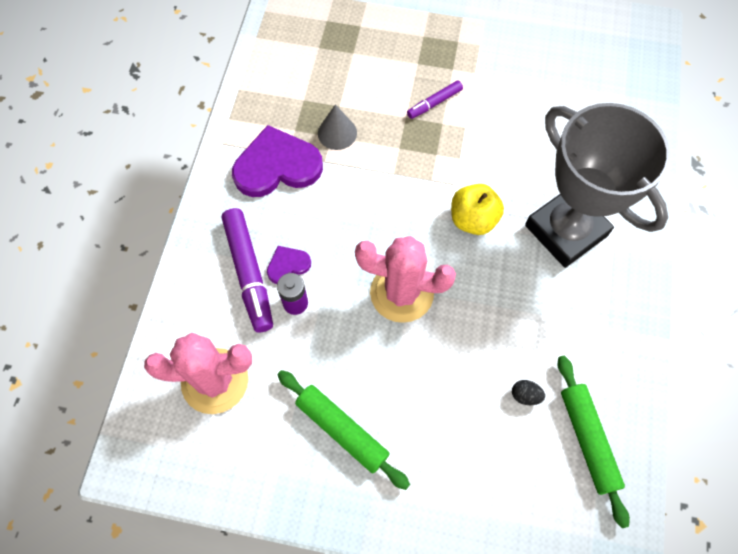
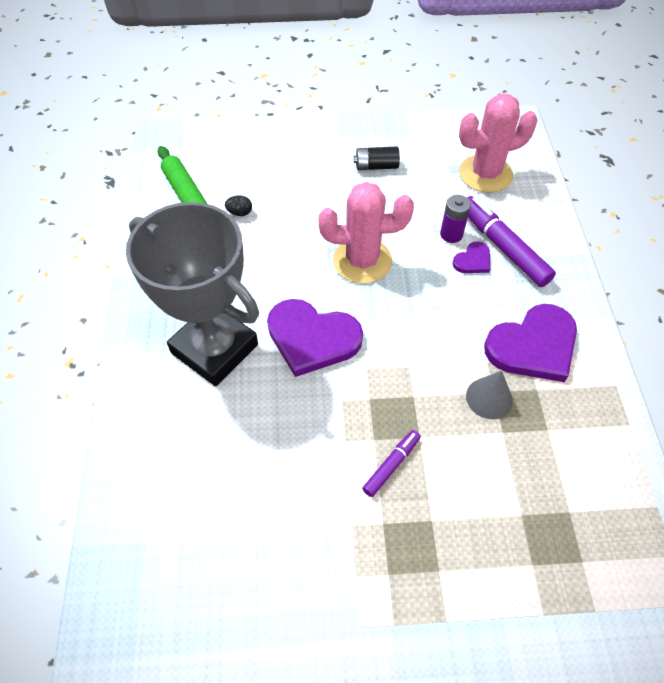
camera: 165 degrees right, 10 degrees down
(342, 430) = (376, 166): green rolling pin -> black battery
(473, 219) = (312, 338): yellow apple -> purple heart

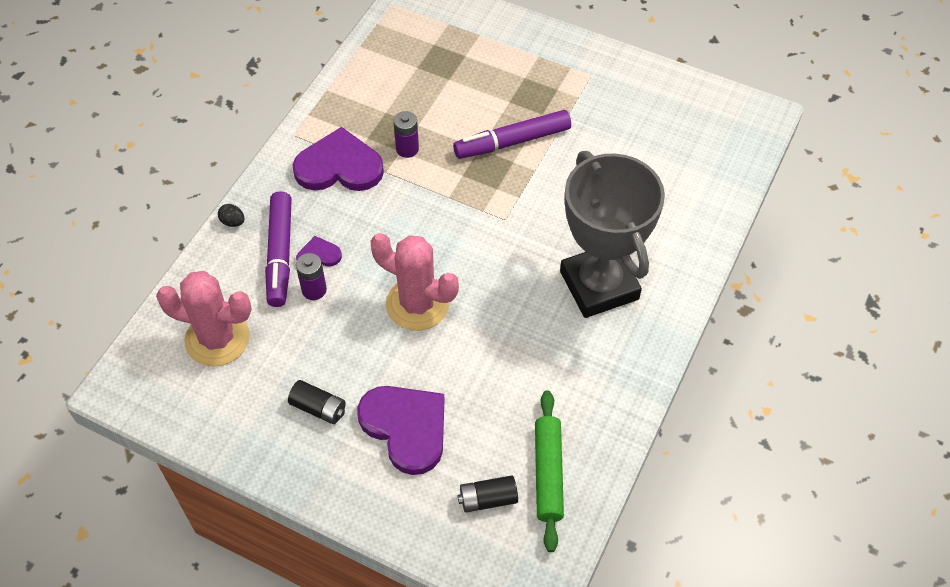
camera: 150 degrees left, 0 degrees up
(222, 166) = (488, 499): none -> black battery
(240, 213) = (502, 420): black egg -> black egg (233, 222)
(312, 338) = (511, 255): purple heart -> purple heart (406, 427)
(391, 465) = (512, 142): purple marker -> purple marker, size x1.85
(489, 398) = (407, 149): grey cone -> purple battery

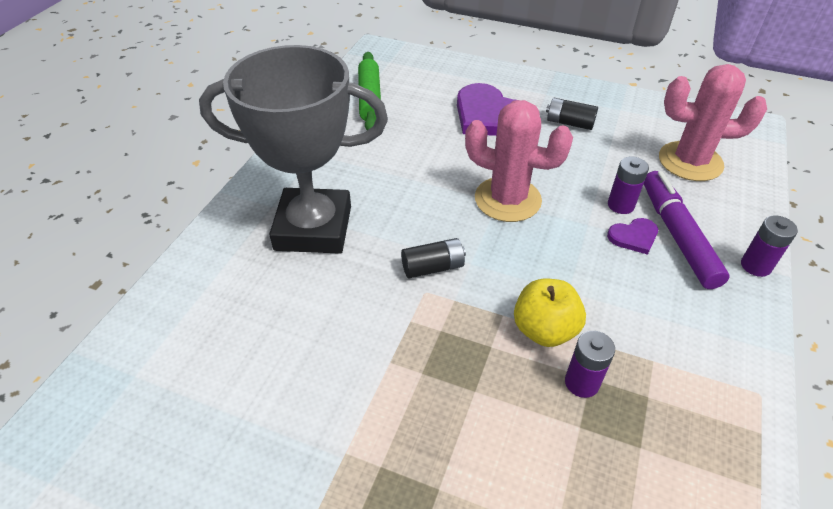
camera: 175 degrees right, 10 degrees down
(233, 222) = (755, 266): black egg -> purple battery
(339, 166) = (666, 347): purple heart -> none
(421, 184) = (544, 330): none -> yellow apple
(488, 499) = (416, 84): black battery -> black battery (433, 267)
(512, 142) = (426, 408): purple marker -> none
(599, 285) = (313, 228): grey trophy -> grey trophy turned 60 degrees counterclockwise

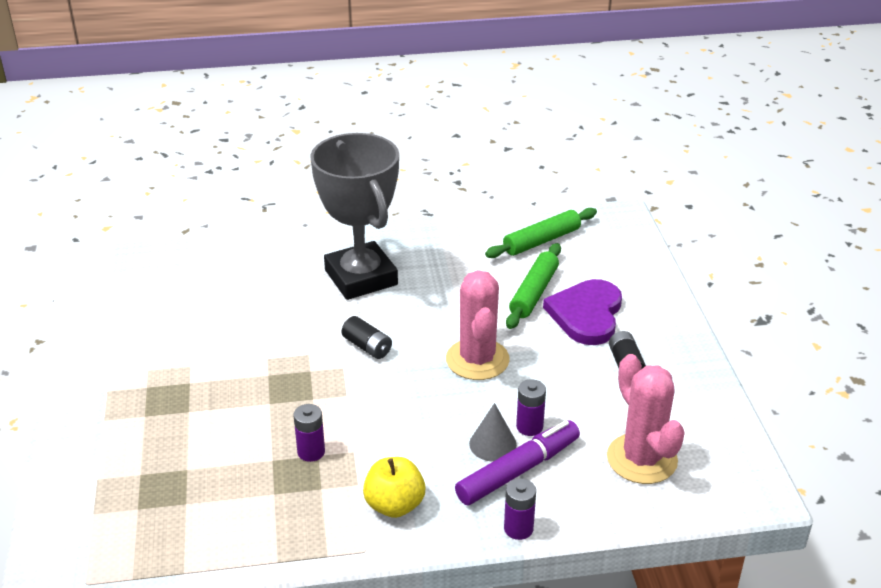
camera: 60 degrees right, 10 degrees down
(438, 130) = (534, 293): none -> green rolling pin
(544, 330) = (347, 420): yellow apple -> yellow apple (394, 505)
(633, 237) = (492, 444): purple heart -> grey cone

